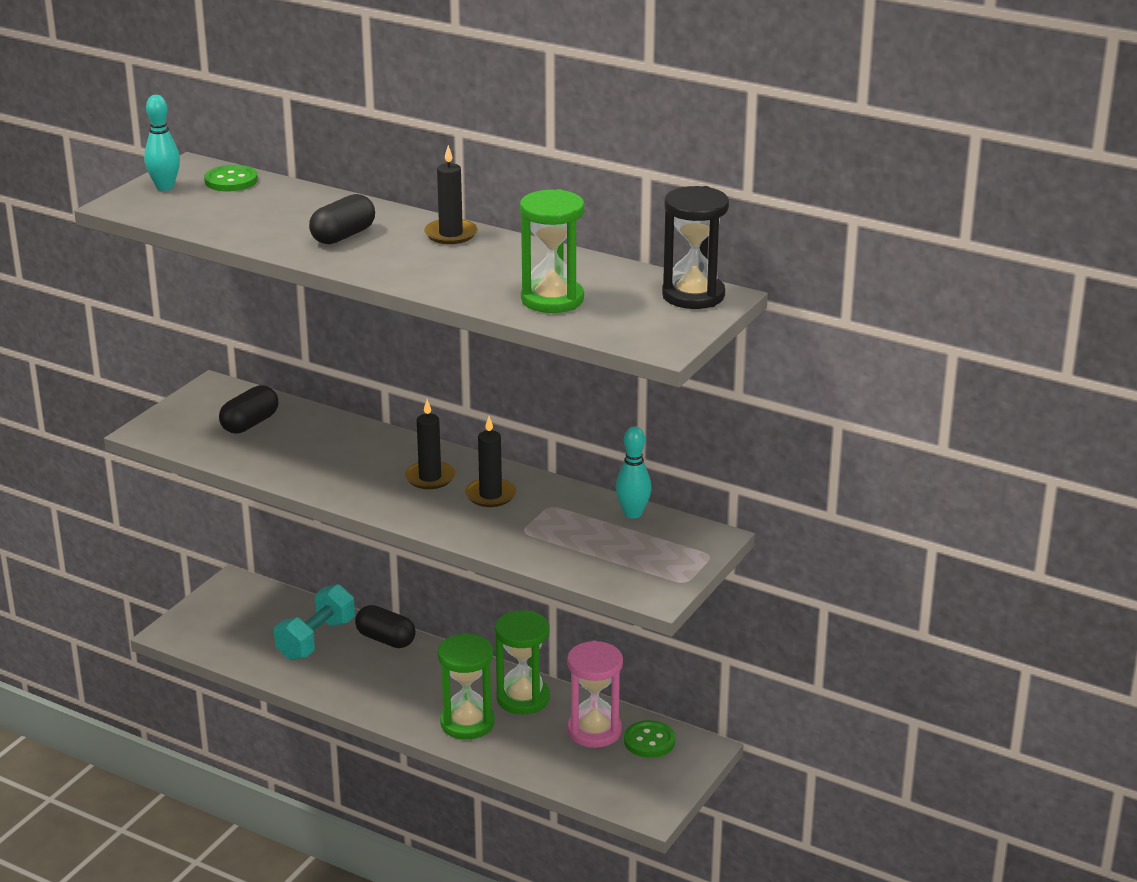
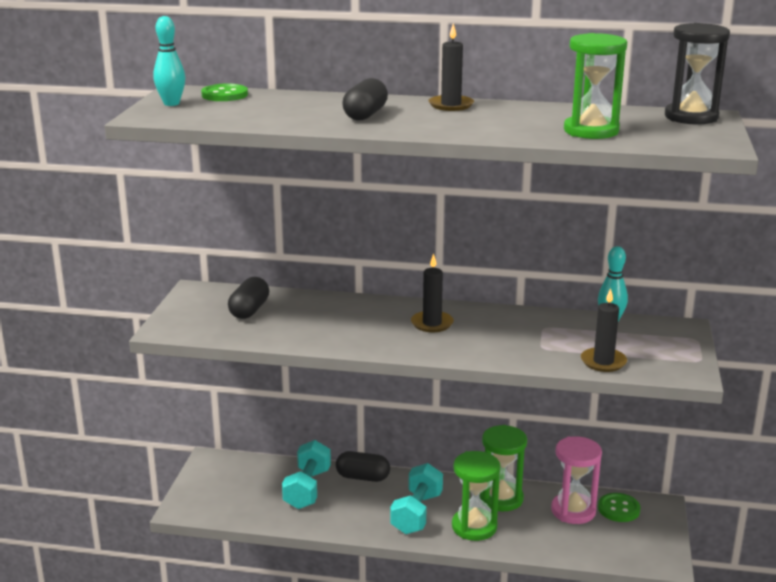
camera: 20 degrees left, 5 degrees down
(415, 694) = (417, 513): none -> turquoise dumbbell
(490, 495) = (491, 328): black candle -> black candle (603, 362)

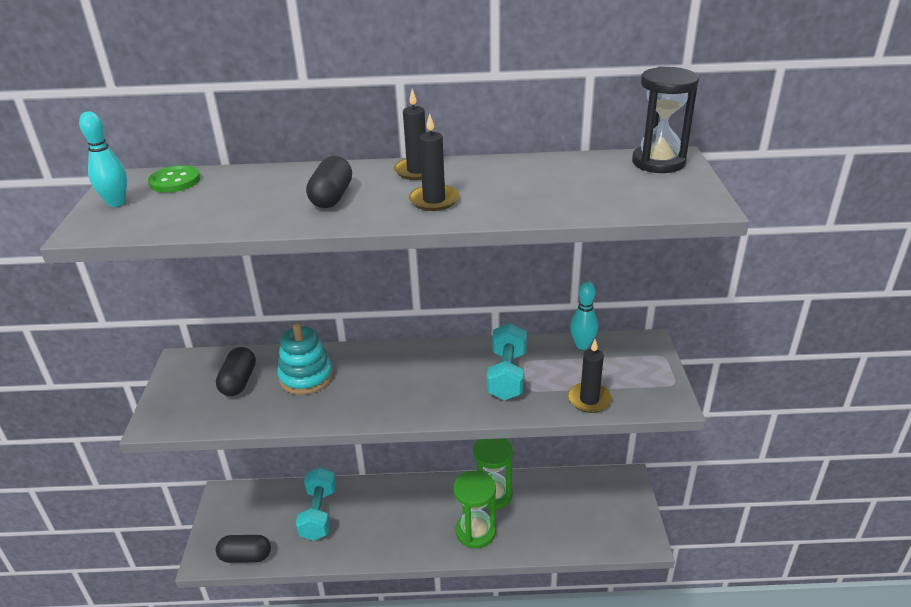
camera: 10 degrees left, 10 degrees up
(316, 314) = (306, 377): none -> turquoise stacking toy
(363, 477) = (367, 491): black capsule -> black capsule (245, 556)
(417, 513) = (422, 525): turquoise dumbbell -> turquoise dumbbell (507, 375)
(432, 324) = (419, 373): black candle -> black candle (434, 200)
(573, 511) = (557, 497): pink hourglass -> none
(591, 131) = (570, 196): green hourglass -> none
(618, 509) = (594, 488): green button -> none

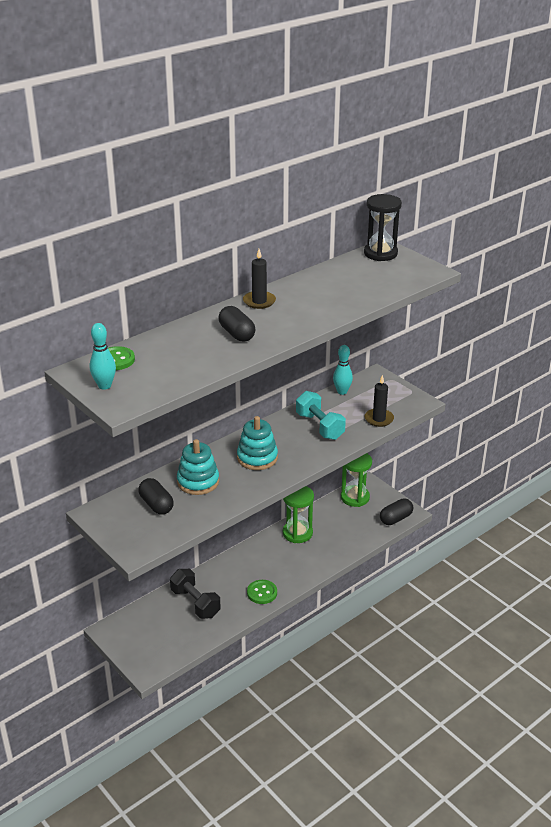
camera: 40 degrees left, 0 degrees up
(245, 556) = (175, 652): black capsule -> black capsule (396, 518)
(318, 514) = (195, 603): turquoise dumbbell -> black dumbbell
(389, 542) = (262, 593): none -> green button
(395, 380) = (257, 458): none -> turquoise stacking toy
(434, 200) = (297, 315): black candle -> none
(475, 532) = (309, 558): green hourglass -> green hourglass (355, 497)

